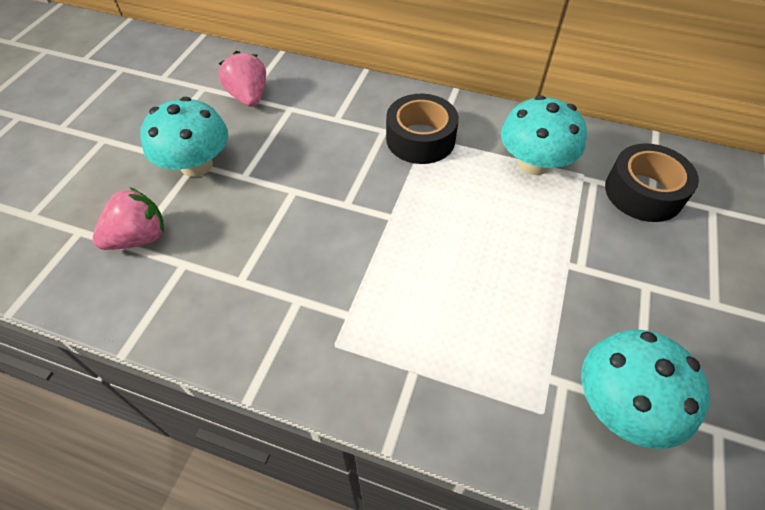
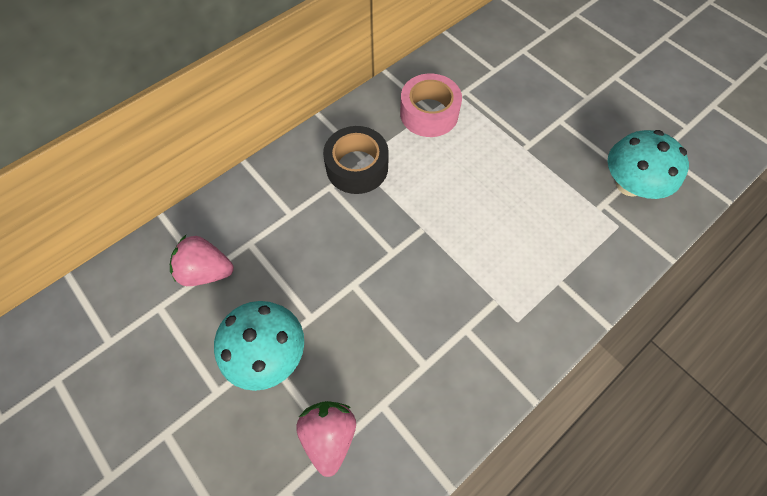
camera: 60 degrees left, 10 degrees up
(534, 163) = (429, 113): turquoise mushroom -> pink tape
(643, 192) = (491, 73): black tape -> none

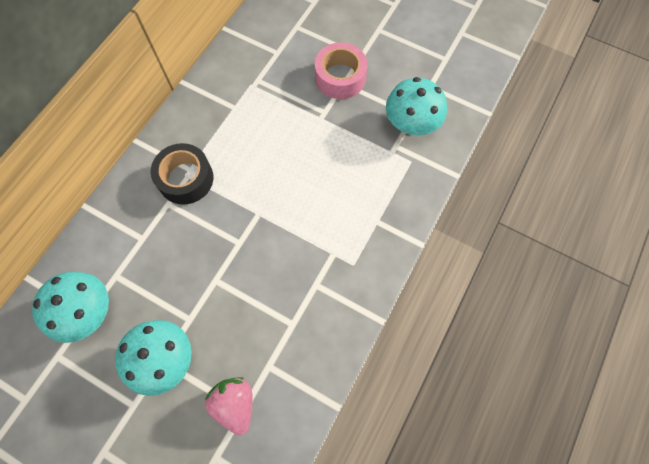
camera: 20 degrees left, 5 degrees up
(207, 271) = (87, 312): pink strawberry -> turquoise mushroom
(429, 113) = (232, 110): pink tape -> pink tape (340, 77)

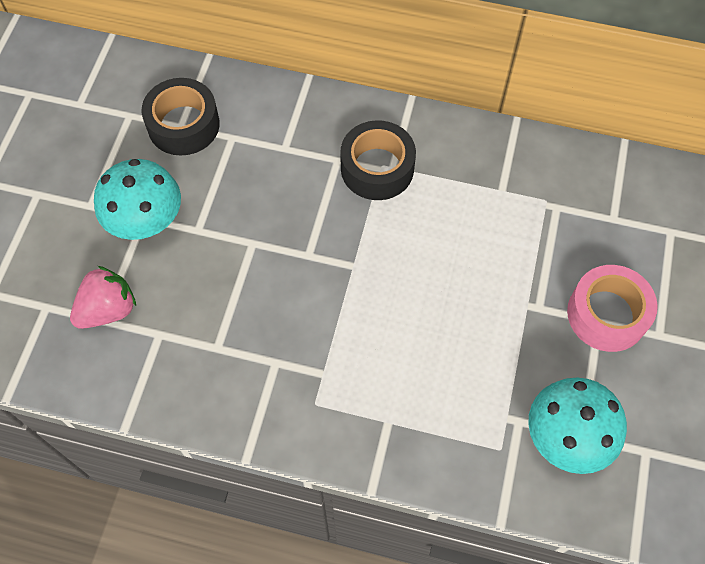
camera: 75 degrees right, 5 degrees down
(87, 312) = (183, 125): turquoise mushroom -> black tape

